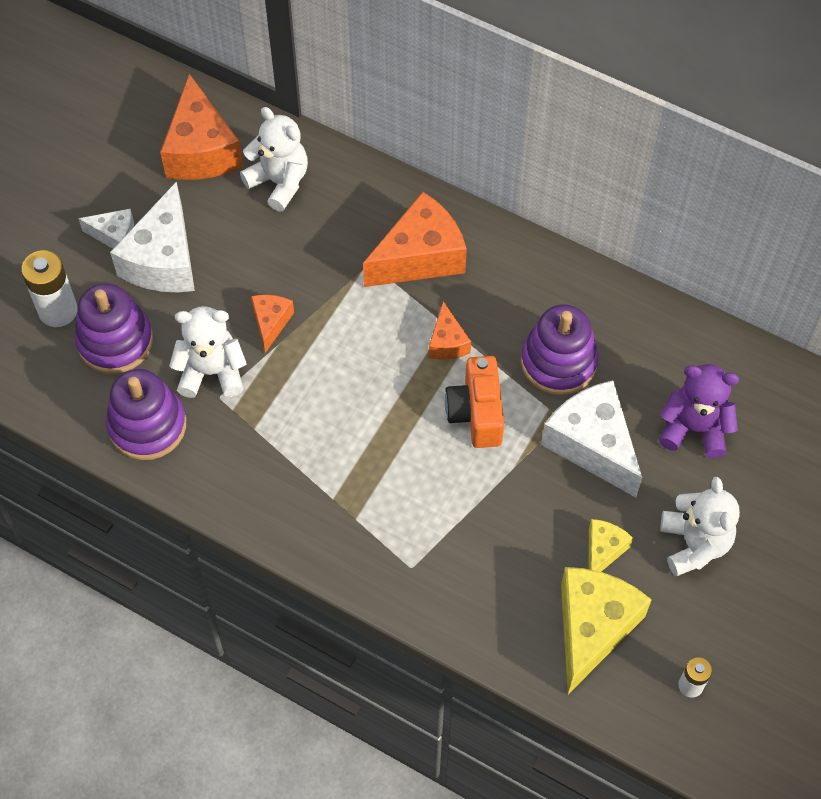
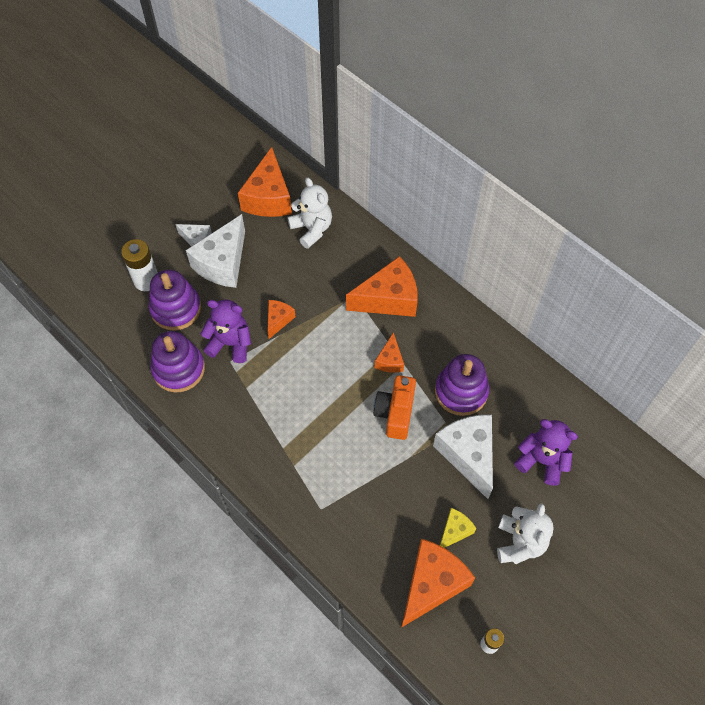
camera: 15 degrees right, 0 degrees up
(212, 372) = (230, 343): white teddy bear -> purple teddy bear
(592, 628) = (432, 584): yellow cheese -> orange cheese

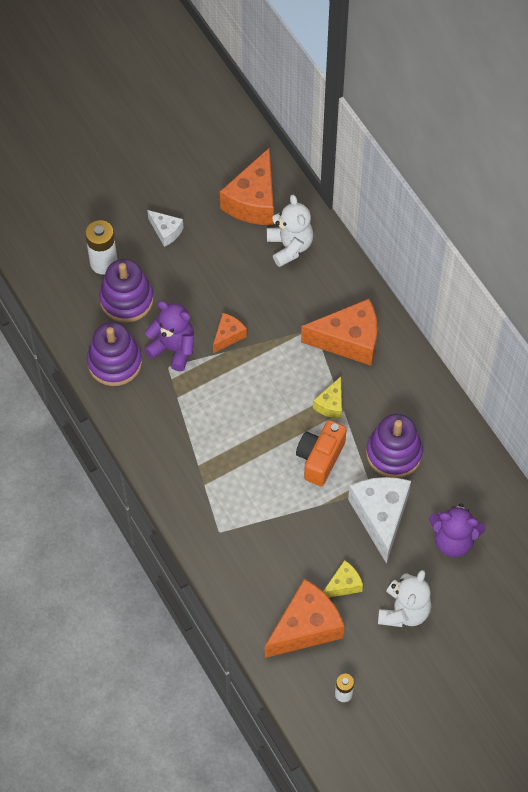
camera: 15 degrees right, 0 degrees up
(222, 263) = (186, 262): white cheese -> none
(390, 360) = (331, 404): orange cheese -> yellow cheese
(542, 460) = (453, 540): purple teddy bear -> purple teddy bear turned 150 degrees clockwise

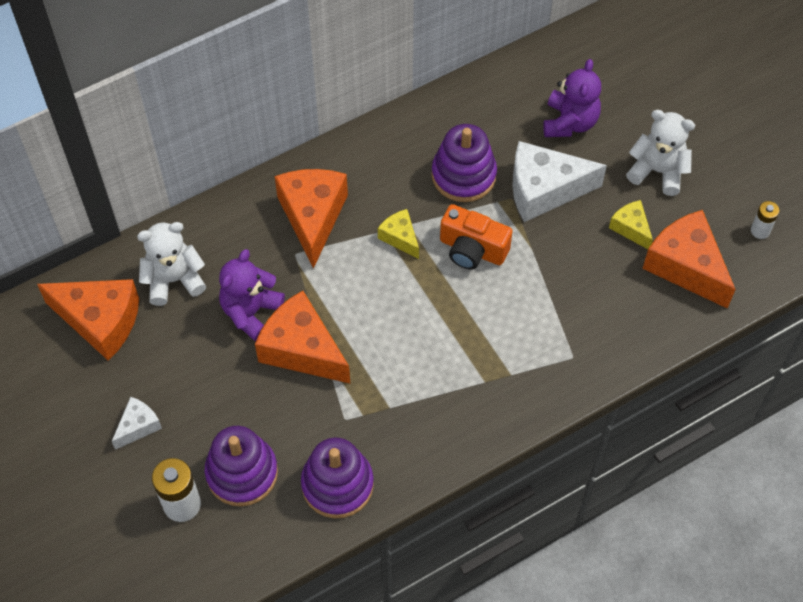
camera: 90 degrees left, 0 degrees up
(173, 349) = (319, 414): purple teddy bear -> purple teddy bear (251, 312)
(228, 336) = (302, 349): orange cheese -> orange cheese, size x1.94
(331, 404) = (400, 237): yellow cheese -> yellow cheese turned 150 degrees counterclockwise

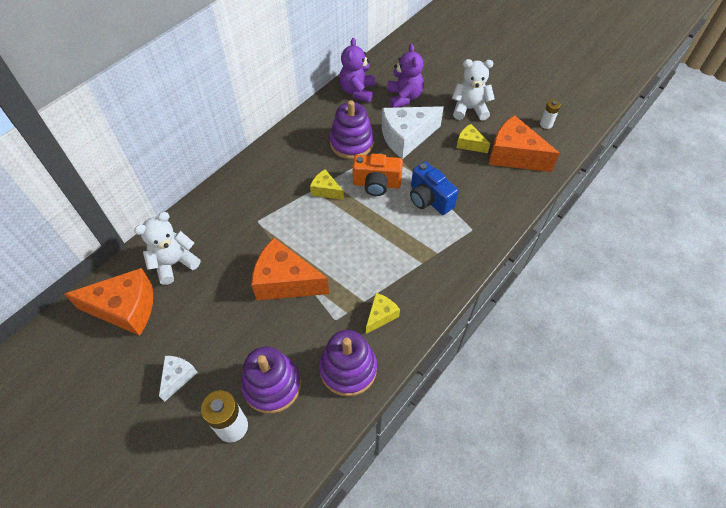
camera: 20 degrees left, 5 degrees down
(251, 312) = (239, 268): purple teddy bear -> purple teddy bear (357, 91)
(312, 217) = (261, 195): orange cheese -> none
(403, 433) = (380, 316): none -> yellow cheese
(534, 295) = (429, 199): none -> blue camera

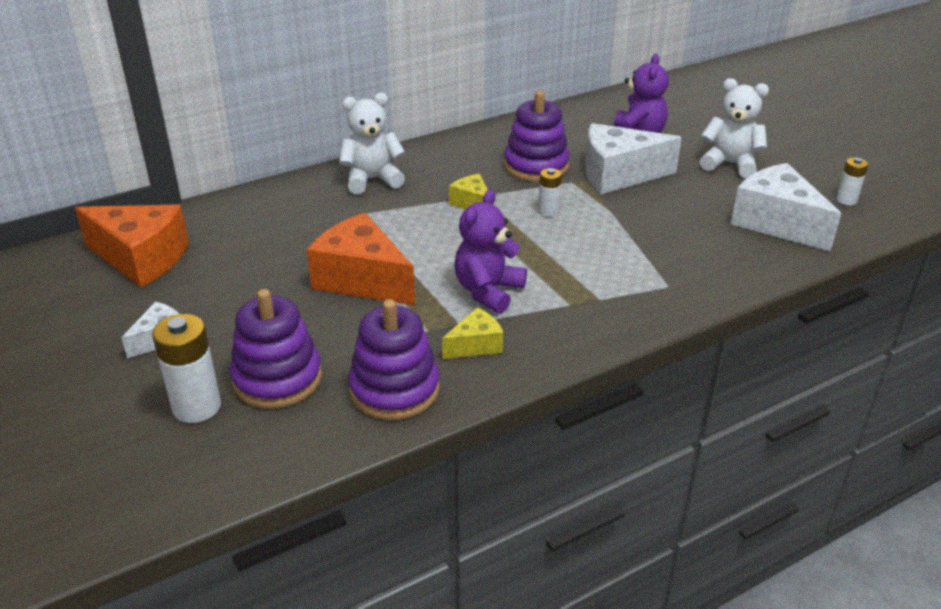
camera: 20 degrees right, 20 degrees down
(174, 263) = (229, 230): white teddy bear -> white teddy bear (372, 180)
(357, 91) = (573, 120): purple teddy bear -> purple teddy bear (488, 291)
(376, 184) = (548, 211): orange camera -> white battery
(429, 199) = (618, 241): blue camera -> none
(470, 144) = (712, 198): yellow cheese -> none
(514, 156) = (776, 223): orange cheese -> white cheese

